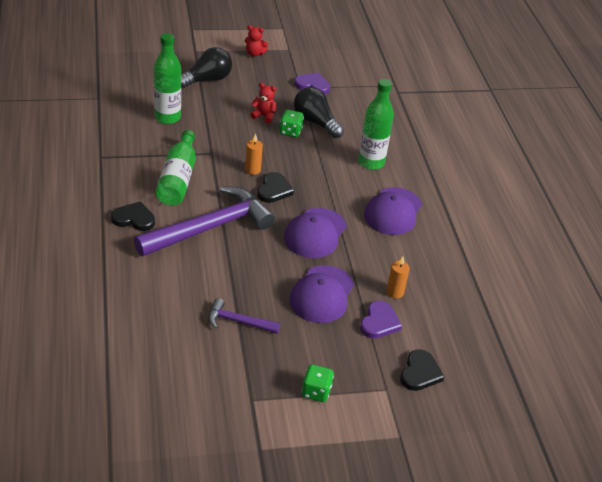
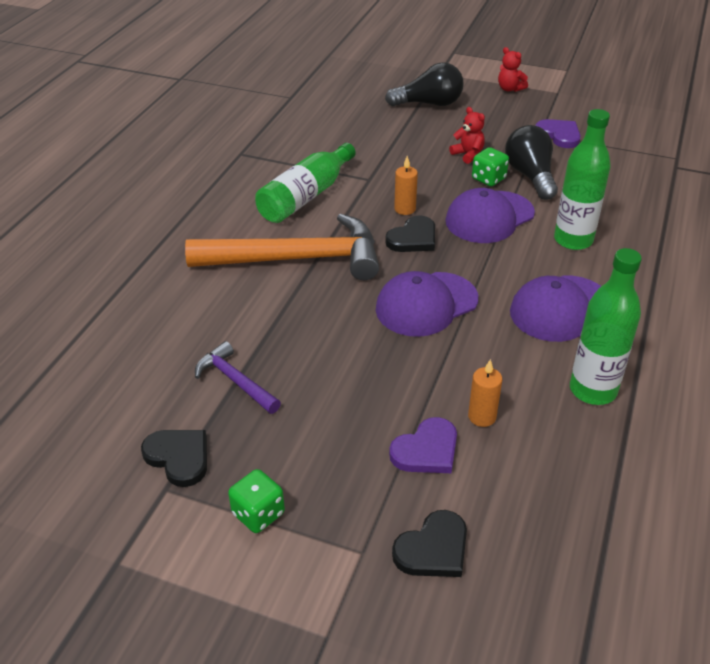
camera: 35 degrees right, 0 degrees up
(134, 219) = (218, 225): black heart -> black heart (179, 457)
(167, 117) = (350, 131): green bottle -> green bottle (592, 390)
(209, 227) = (296, 259): purple hammer -> orange hammer
(322, 294) = (373, 384): purple cap -> purple cap (489, 217)

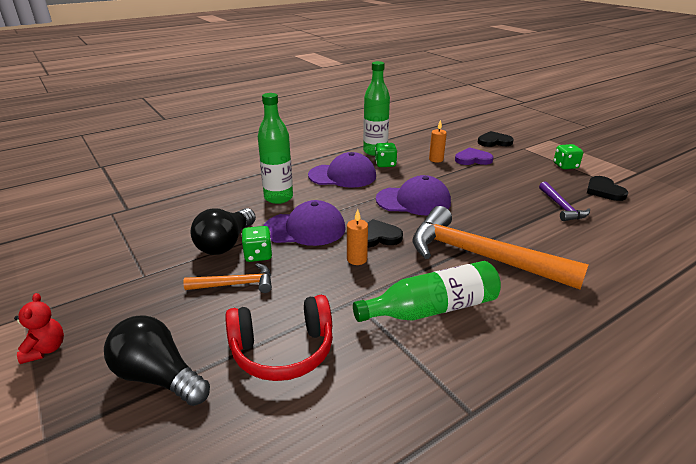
camera: 145 degrees left, 10 degrees down
(379, 137) = (283, 350): none -> red headphones
(468, 154) = (235, 284): red teddy bear -> orange hammer
(539, 363) = (385, 164): none -> green dice
(559, 135) = (134, 267): purple heart -> none

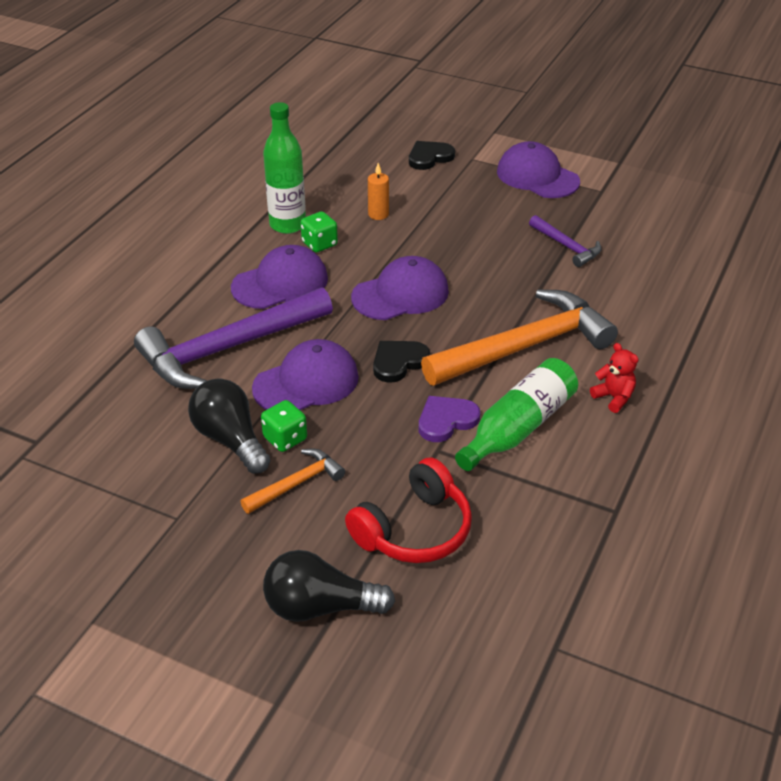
camera: 30 degrees left, 10 degrees up
(45, 349) = (168, 639): red teddy bear -> red teddy bear (613, 397)
(225, 244) = (230, 439): black light bulb -> black light bulb turned 150 degrees clockwise
(278, 198) = (229, 348): green bottle -> purple hammer
(357, 259) = (400, 400): orange candle -> none
(472, 159) = (423, 199): purple heart -> purple heart (446, 420)
(480, 256) = (524, 346): orange hammer -> orange hammer turned 150 degrees clockwise
(565, 166) = (537, 176): green dice -> purple cap
(604, 191) = (597, 205): black heart -> none

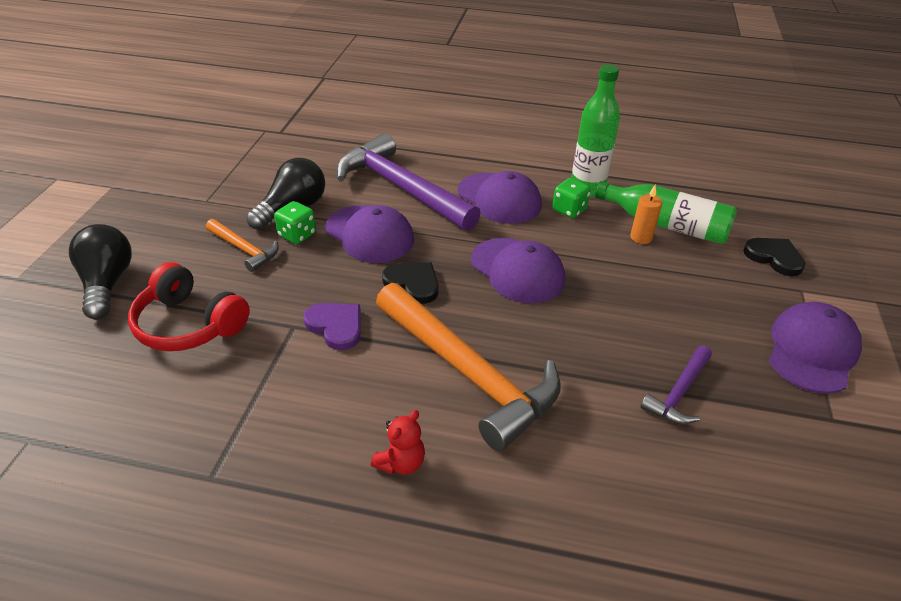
camera: 75 degrees right, 0 degrees up
(518, 428) = (334, 381): green bottle -> green bottle (666, 225)

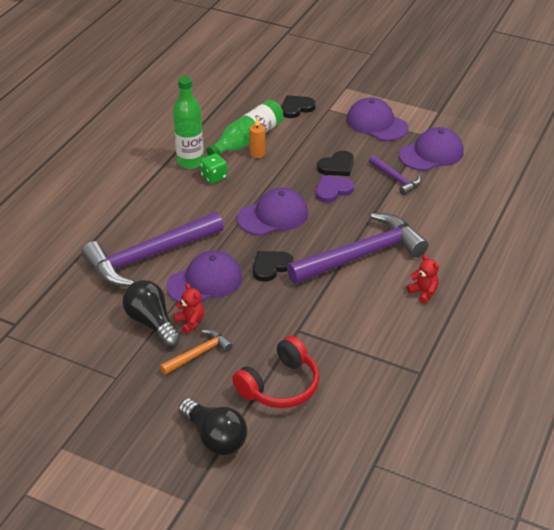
camera: 75 degrees left, 0 degrees up
(107, 283) = (215, 437): black light bulb -> black light bulb turned 135 degrees counterclockwise
(297, 235) = (190, 322): green dice -> red teddy bear
(336, 326) = (304, 309): purple heart -> purple heart (333, 190)
(468, 372) = (361, 255): orange hammer -> purple hammer
(499, 198) = (185, 207): purple cap -> purple cap (431, 153)
(666, 318) = (337, 166): none -> black heart

